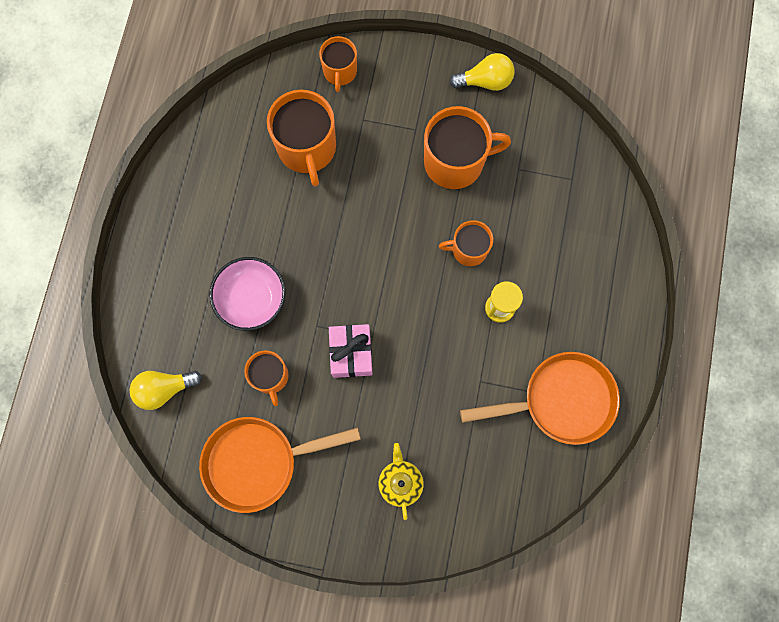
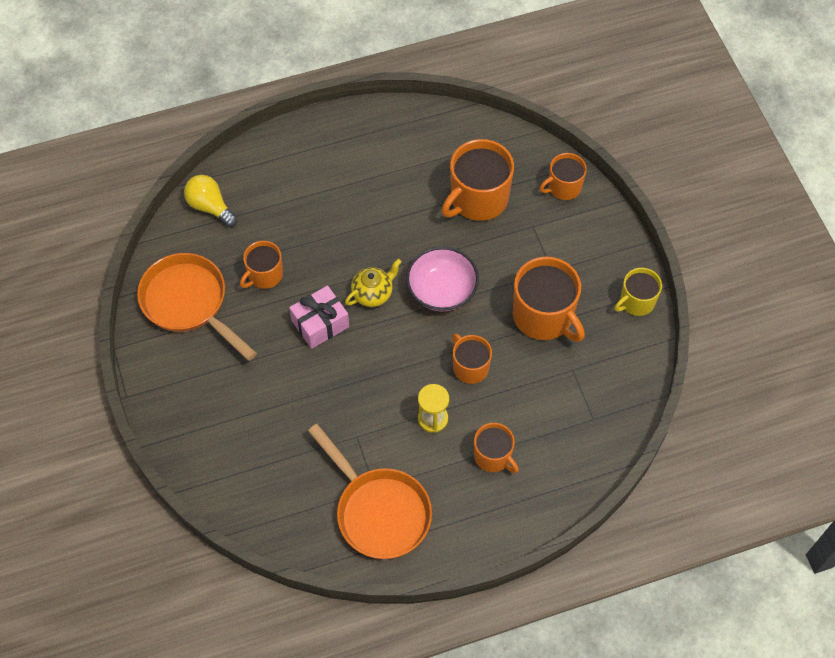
camera: 60 degrees right, 15 degrees down
(252, 299) = (321, 227): pink bowl -> pink bowl (442, 290)
(400, 482) = (232, 417): yellow teapot -> yellow teapot (373, 293)
(485, 81) = (636, 301): yellow light bulb -> yellow mug
(561, 278) = (493, 456): none -> orange mug

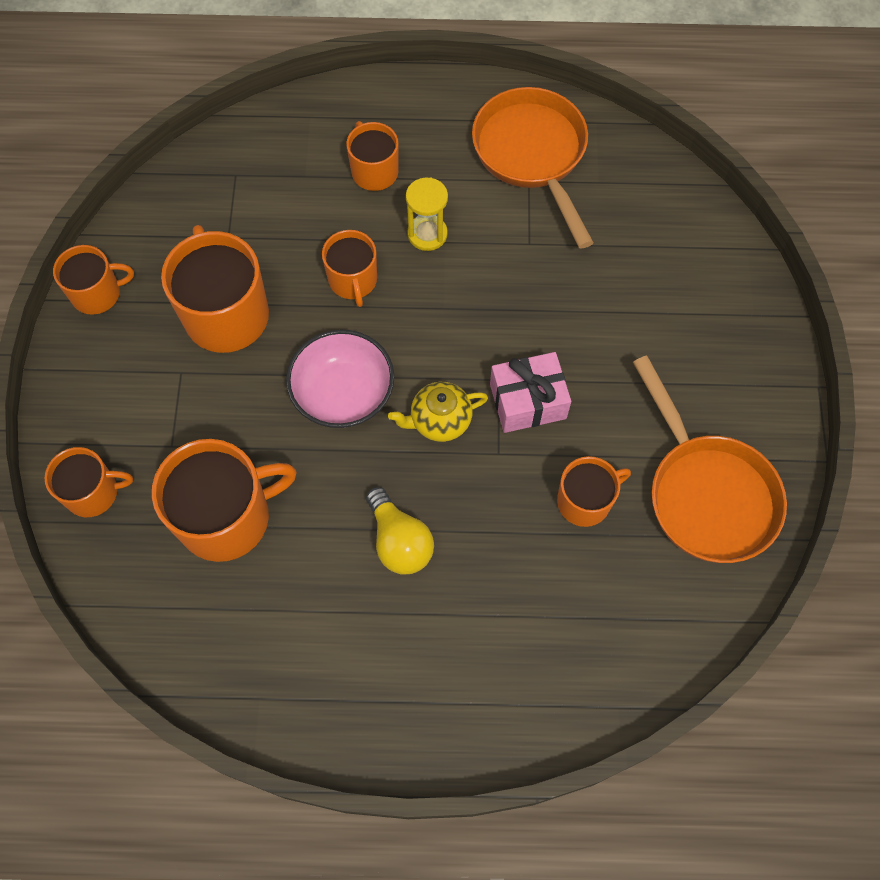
camera: 160 degrees left, 5 degrees up
(210, 207) = (640, 648): yellow light bulb -> yellow light bulb (399, 541)
(636, 301) = (97, 293): yellow mug -> orange mug

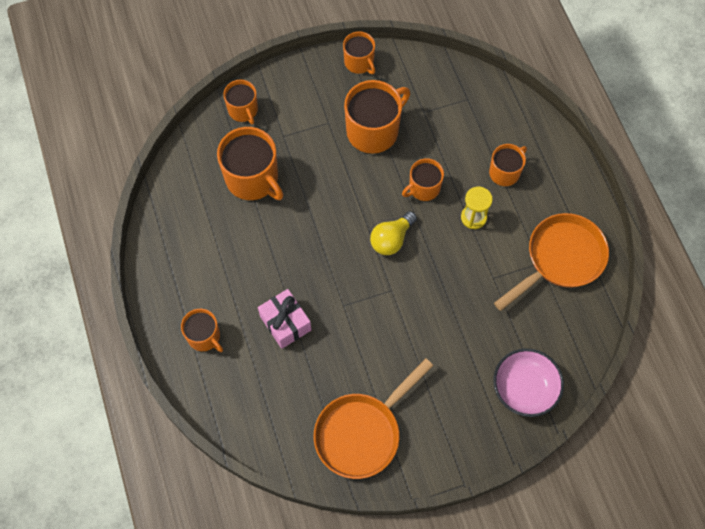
camera: 70 degrees right, 0 degrees up
(343, 393) = (348, 209): pink bowl -> pink bowl (524, 388)
(399, 541) = (270, 270): yellow light bulb -> yellow light bulb (391, 239)
(439, 421) = (351, 266): yellow teapot -> none
(528, 401) = (383, 311): pink gift -> pink gift (285, 323)
(585, 501) = (331, 363): orange mug -> orange mug (204, 336)

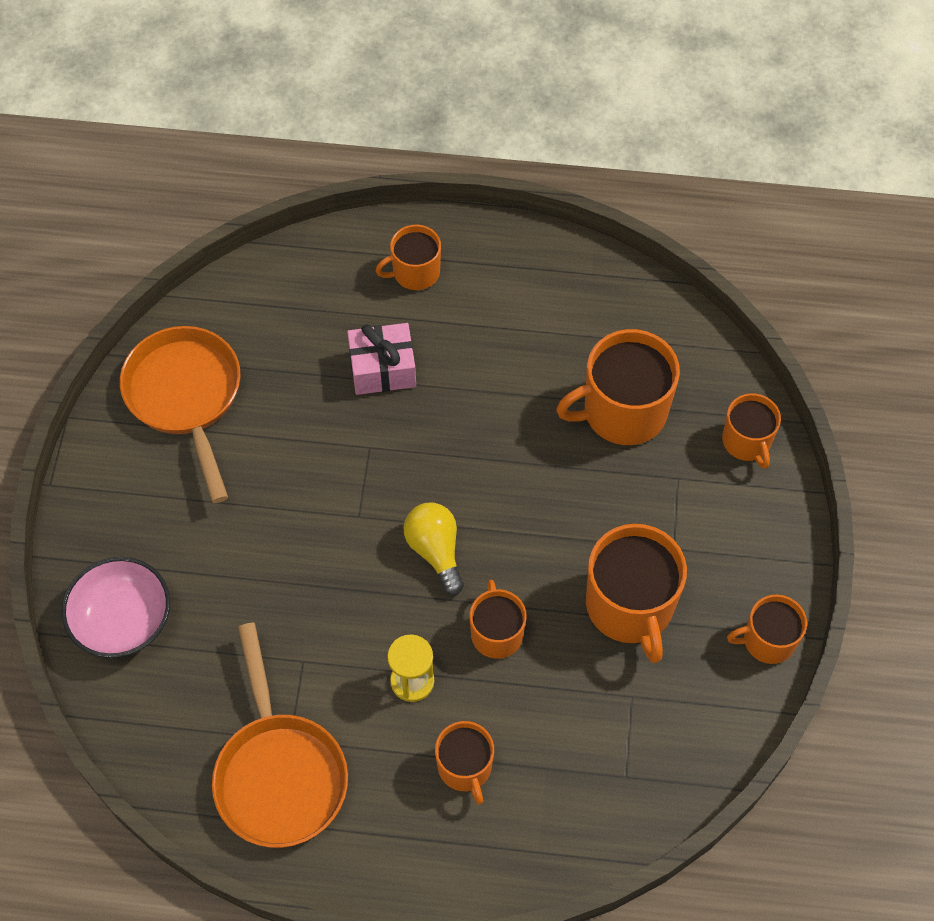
camera: 115 degrees right, 5 degrees down
(243, 110) = (747, 441): orange mug -> orange mug turned 105 degrees counterclockwise

